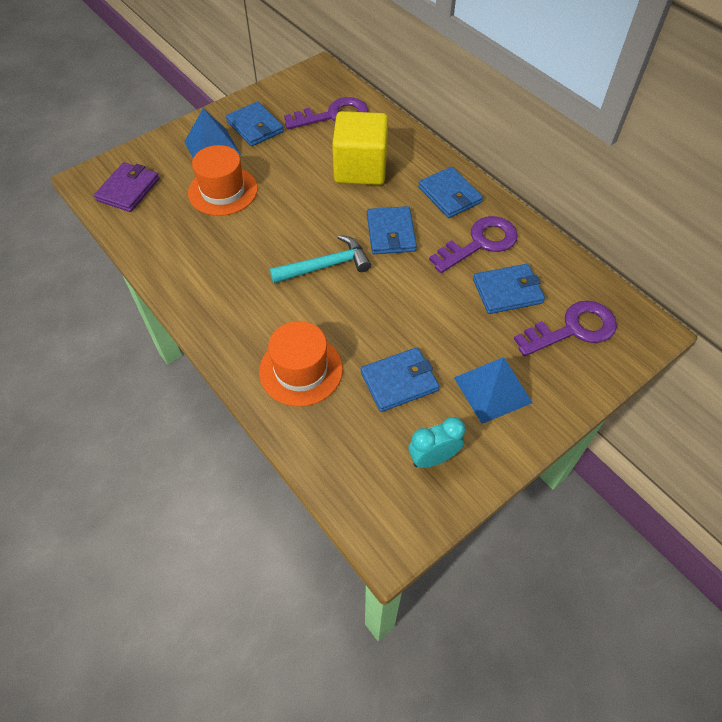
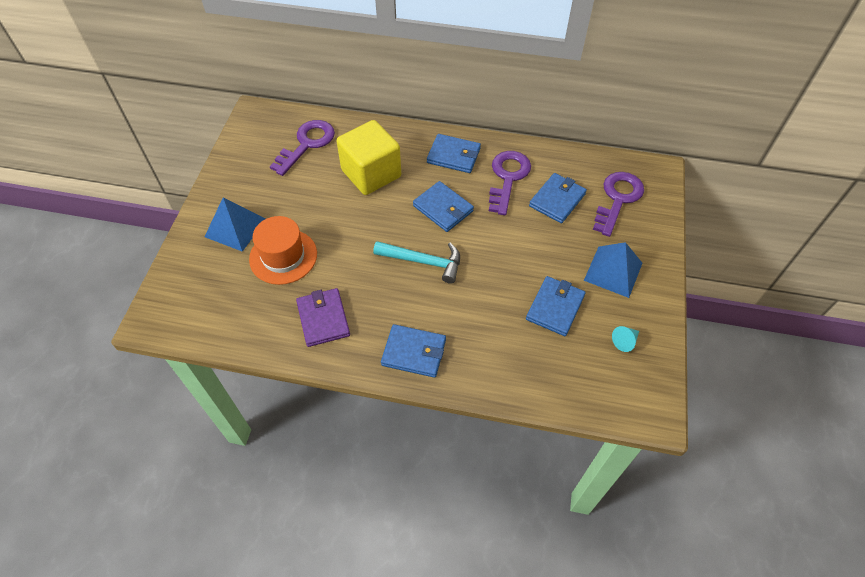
camera: 40 degrees left, 0 degrees up
(128, 190) = (200, 306): purple wallet -> purple wallet (323, 319)
(255, 127) = (252, 189): blue wallet -> blue wallet (414, 352)
(301, 370) = (486, 347): orange hat -> none
(326, 266) = (424, 262): turquoise hammer -> turquoise hammer turned 75 degrees clockwise
(433, 458) = (625, 341): turquoise clock -> turquoise cone

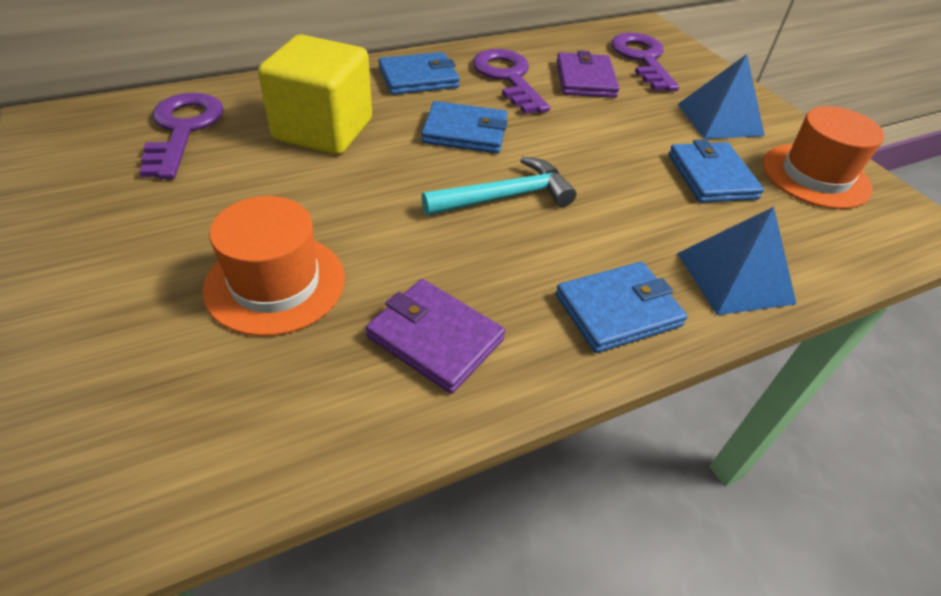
camera: 40 degrees left, 10 degrees down
(235, 227) = (140, 281): blue pyramid -> blue pyramid (734, 277)
(557, 200) = (585, 79): blue wallet -> purple wallet
(625, 341) = (815, 176): turquoise cone -> orange hat

